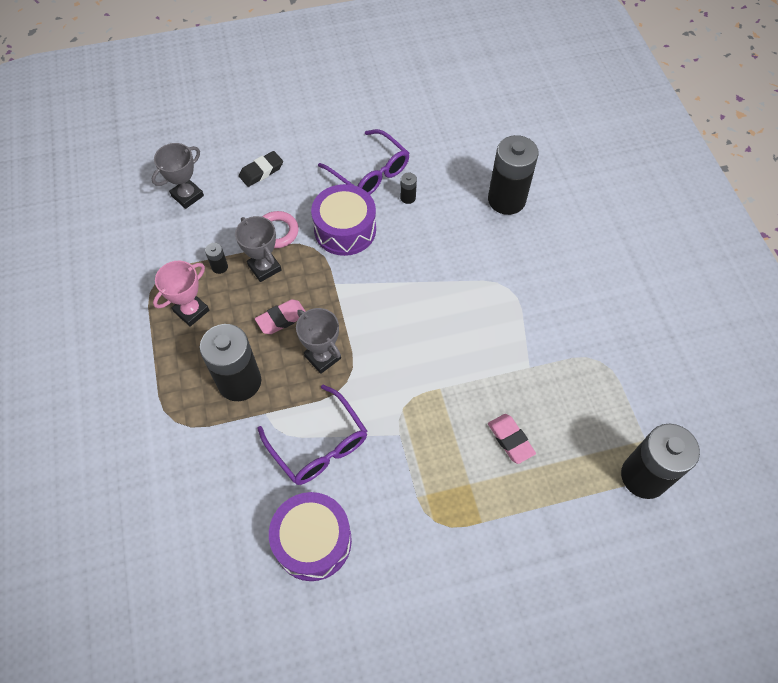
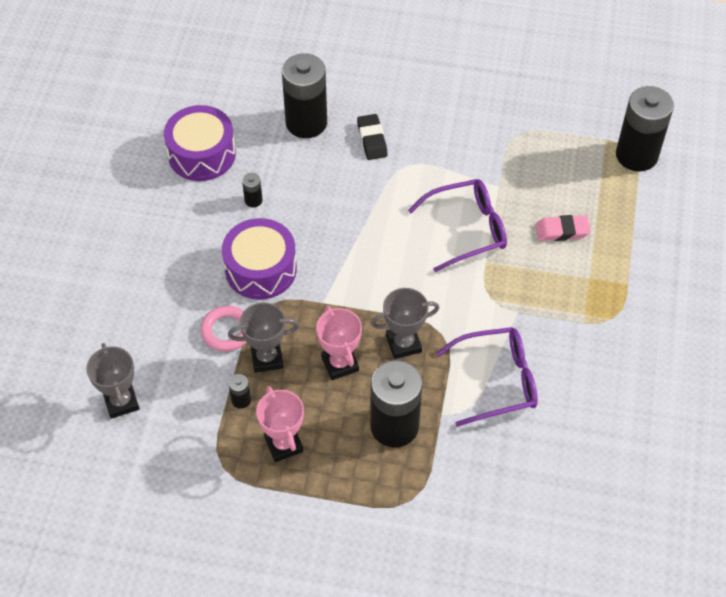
camera: 65 degrees left, 5 degrees down
(261, 171) = (133, 318): black eraser -> black eraser (372, 140)
(282, 319) = (340, 364): pink eraser -> pink trophy
(313, 541) = (591, 419): purple drum -> purple drum (202, 154)
(370, 172) = (200, 219): purple glasses -> purple glasses (467, 229)

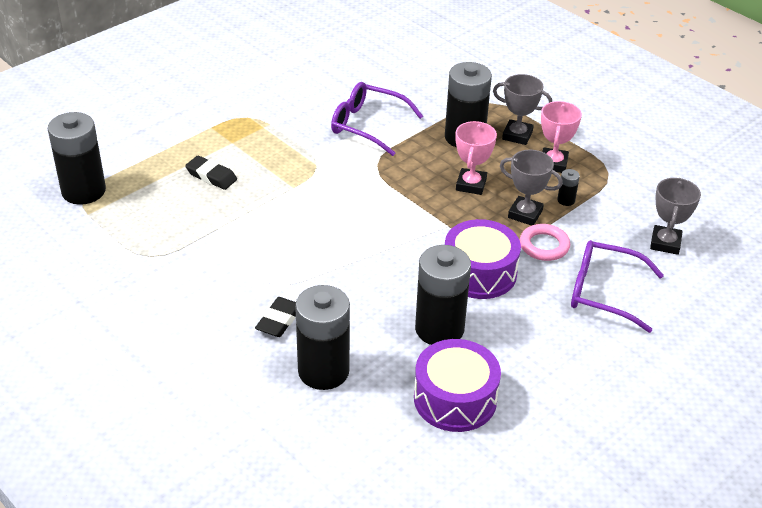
camera: 145 degrees left, 15 degrees down
(253, 200) = (439, 329): black battery -> black battery, size x2.44
(403, 344) = (411, 173): grey trophy -> grey trophy (517, 135)
(467, 229) = (280, 213): purple glasses -> purple glasses (603, 292)
(562, 231) = (211, 176): pink eraser -> black eraser

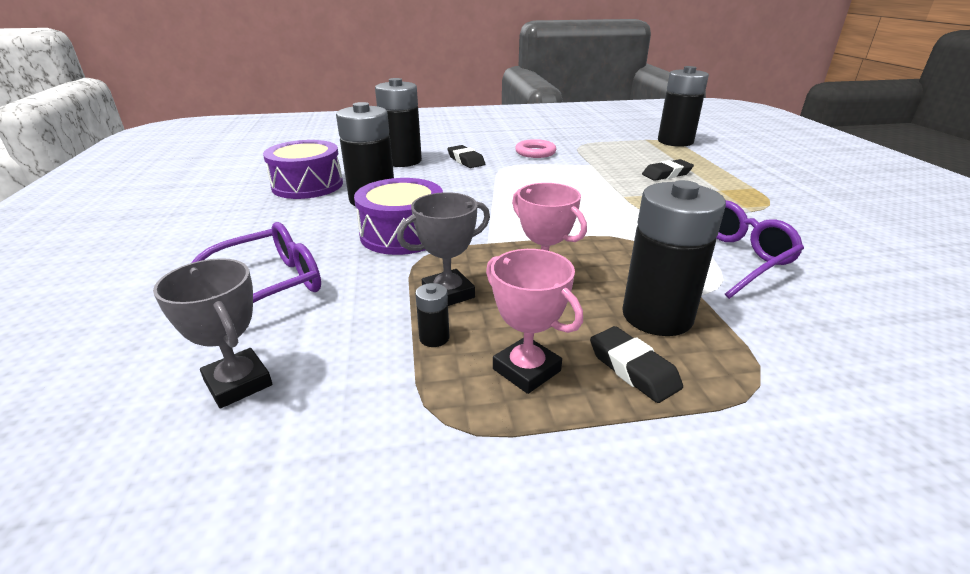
camera: 125 degrees right, 10 degrees down
(517, 135) = (633, 369): grey trophy -> black eraser
(544, 246) = (383, 282): pink ring -> pink ring (535, 152)

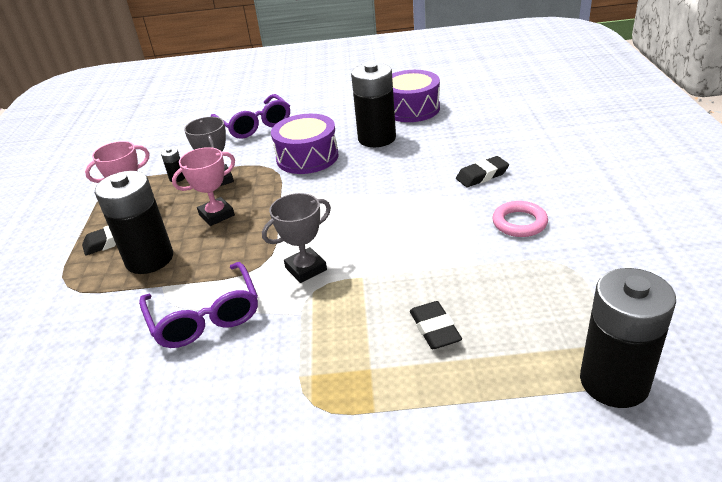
camera: 100 degrees right, 5 degrees up
(238, 383) = (175, 135): grey trophy -> grey trophy (306, 269)
(402, 161) = (477, 141): black battery -> none

